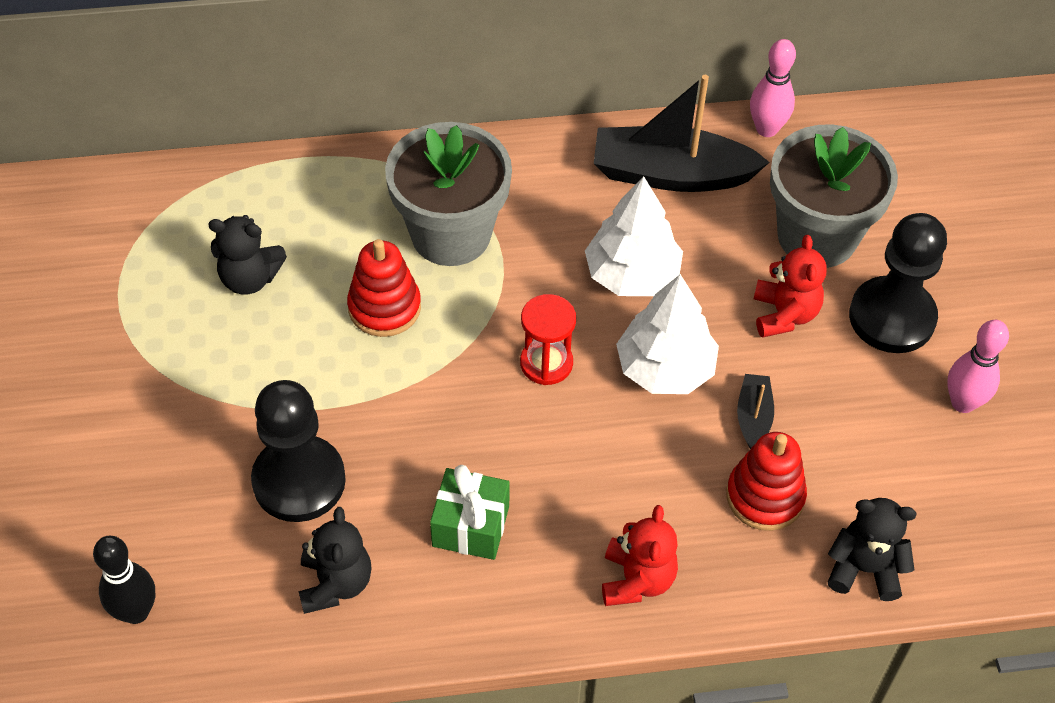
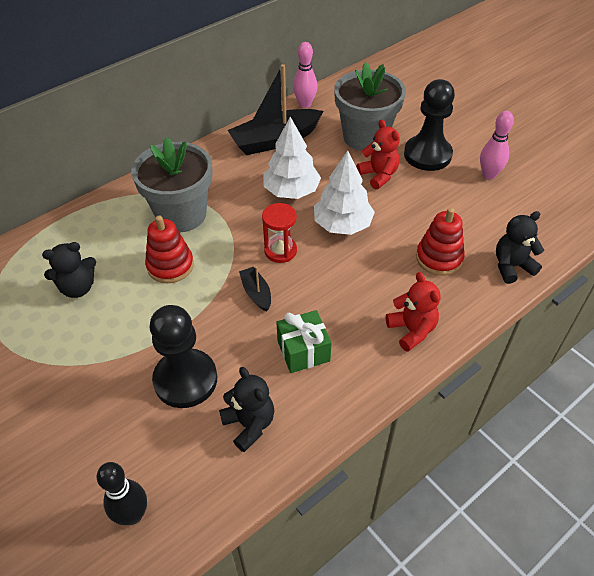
camera: 30 degrees left, 5 degrees down
(753, 417) = (403, 226): black boat -> black boat (256, 293)

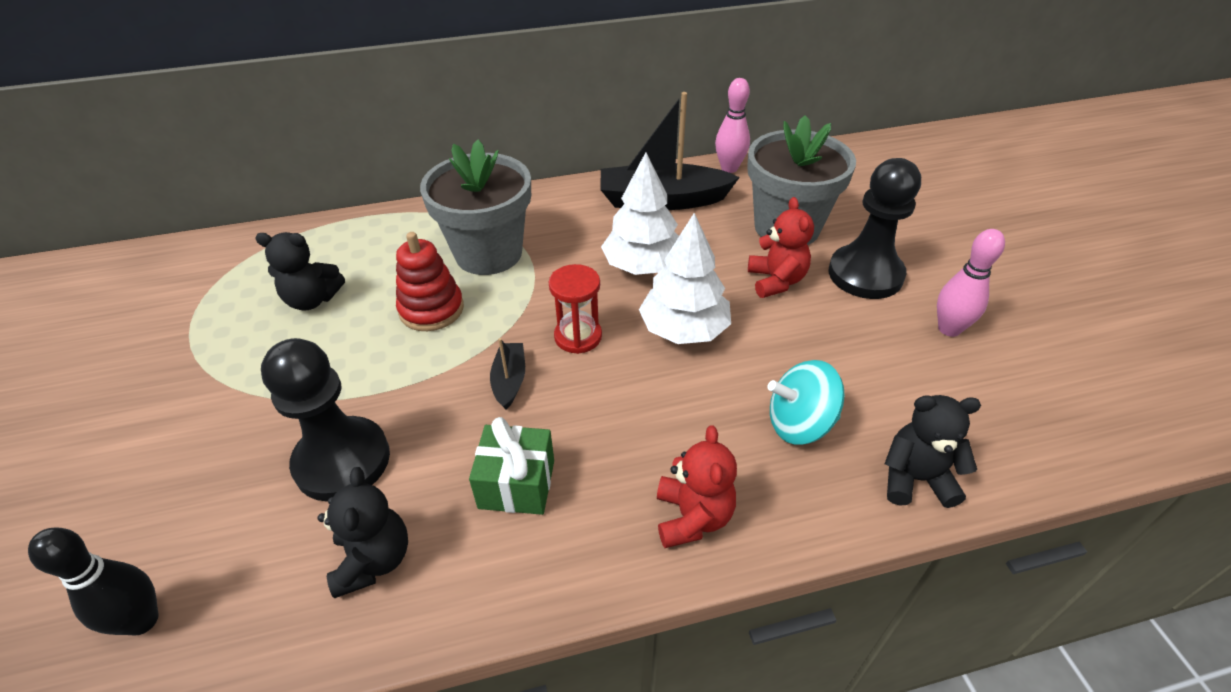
camera: 25 degrees right, 5 degrees down
(439, 258) = (799, 424): red stacking toy -> turquoise spinning top

